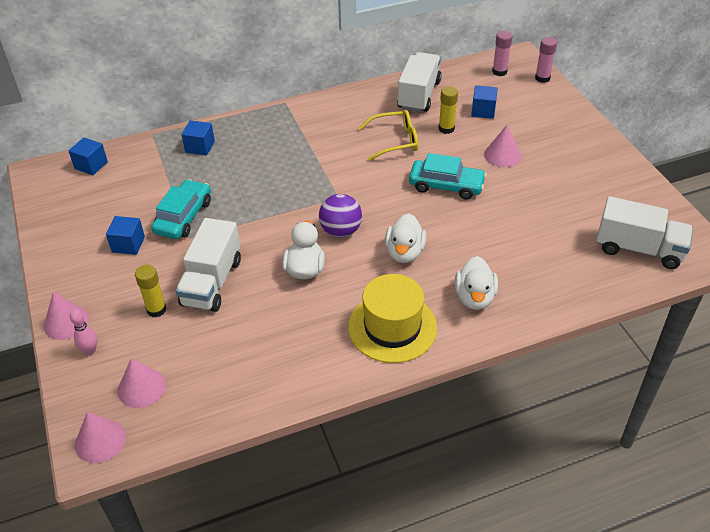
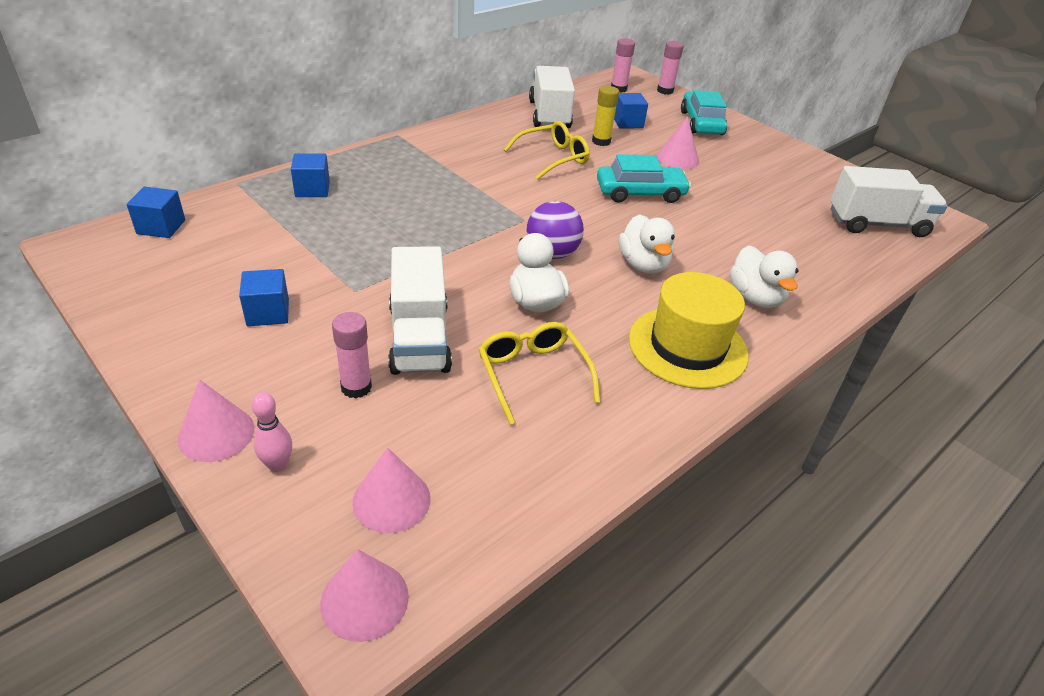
camera: 25 degrees left, 5 degrees down
(156, 309) = (356, 387): yellow glue stick -> pink glue stick
(183, 217) = (333, 268): turquoise car -> turquoise car (701, 123)
(270, 325) = (533, 374): none -> yellow glasses

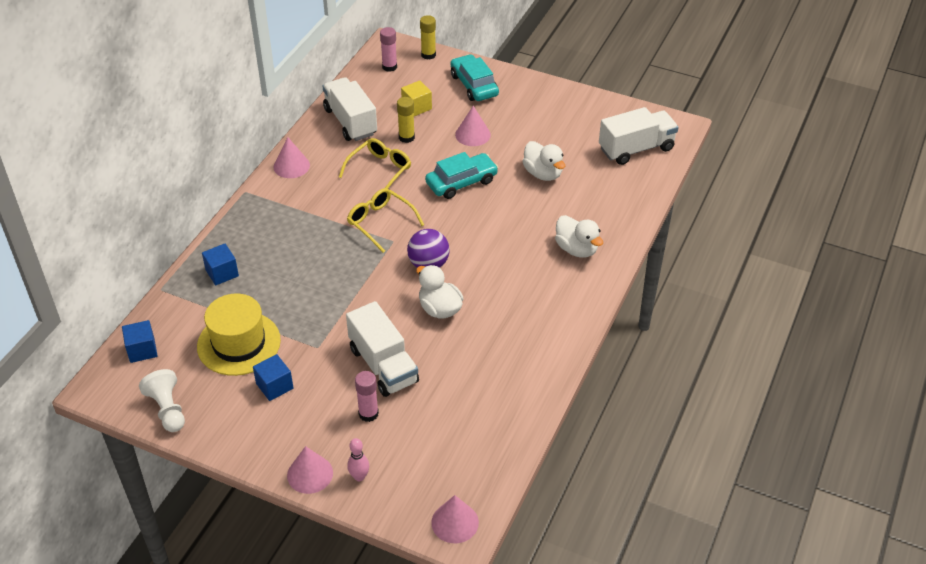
camera: 20 degrees left, 5 degrees up
(125, 292) = (167, 409): none -> white pawn
(391, 500) = (434, 469): pink cone -> pink cone (291, 166)
(533, 374) = (467, 362): yellow glasses -> yellow glasses (380, 222)
(628, 123) = (416, 107): blue cube -> yellow cube
(643, 265) = (494, 250): white duck -> white duck (543, 173)
(665, 91) = (428, 55): pink glue stick -> yellow glue stick
(687, 347) = (549, 305): yellow hat -> yellow hat (239, 343)

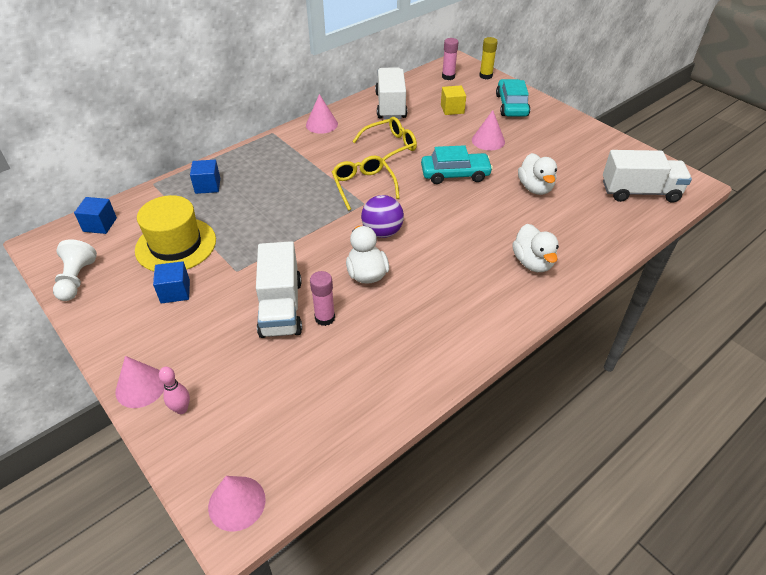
camera: 25 degrees right, 0 degrees up
(368, 413) = (235, 348): pink glue stick -> pink glue stick (325, 318)
(406, 137) = (429, 128): yellow glue stick -> none

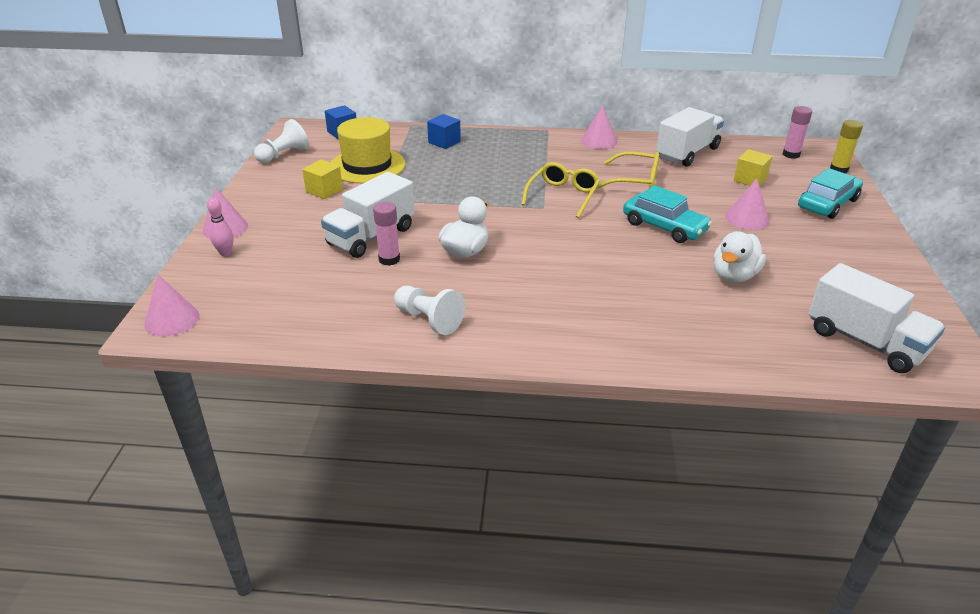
camera: 45 degrees right, 10 degrees down
(175, 292) = (324, 191): blue cube -> yellow cube
(382, 232) = (525, 232): purple ball -> none
(423, 346) = (429, 320): none -> white pawn
(532, 262) = (626, 325): white duck -> none

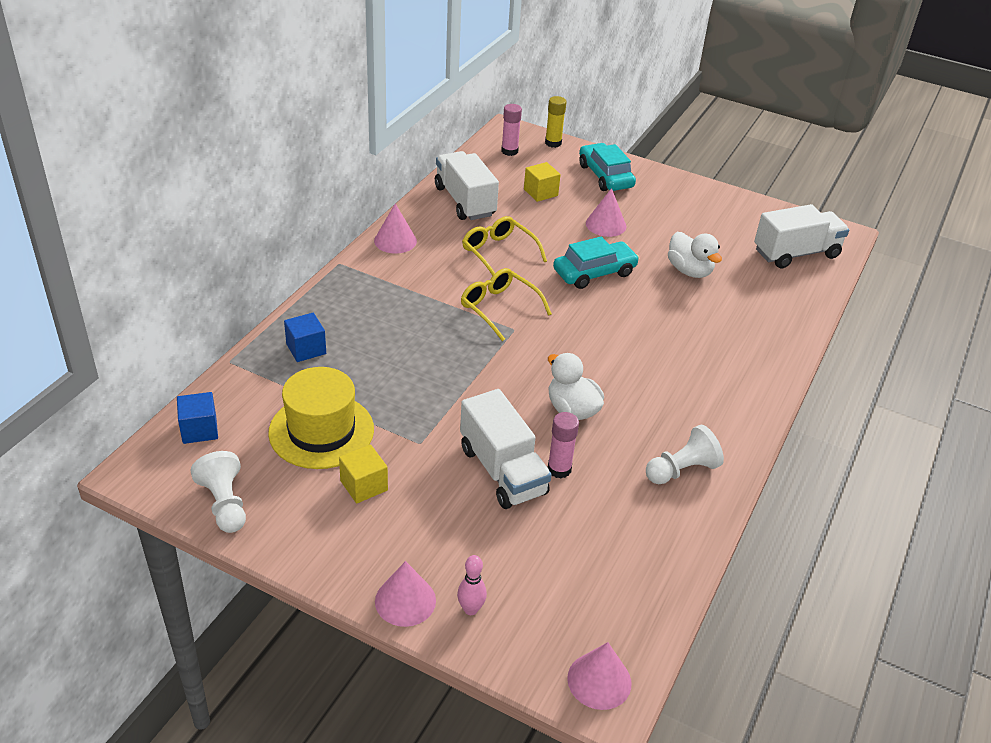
camera: 70 degrees left, 5 degrees up
(636, 180) = (498, 253): yellow glasses -> yellow glasses turned 75 degrees counterclockwise

